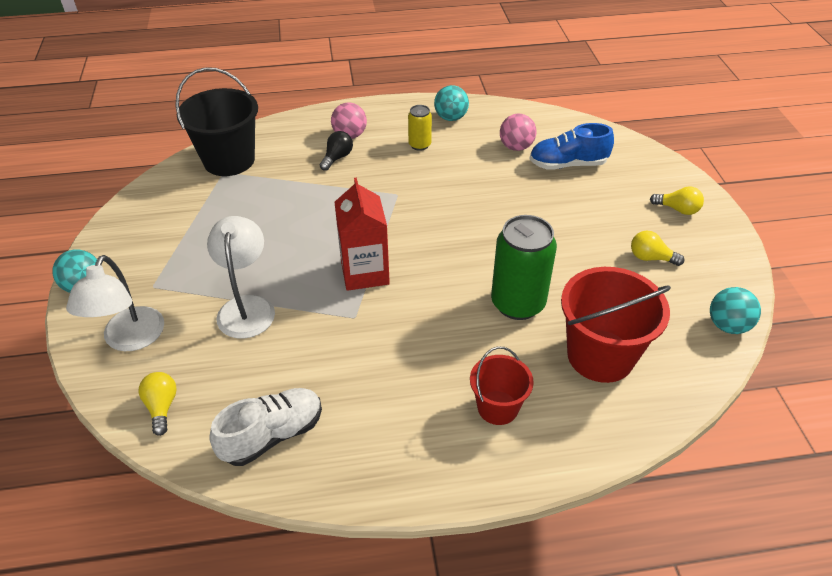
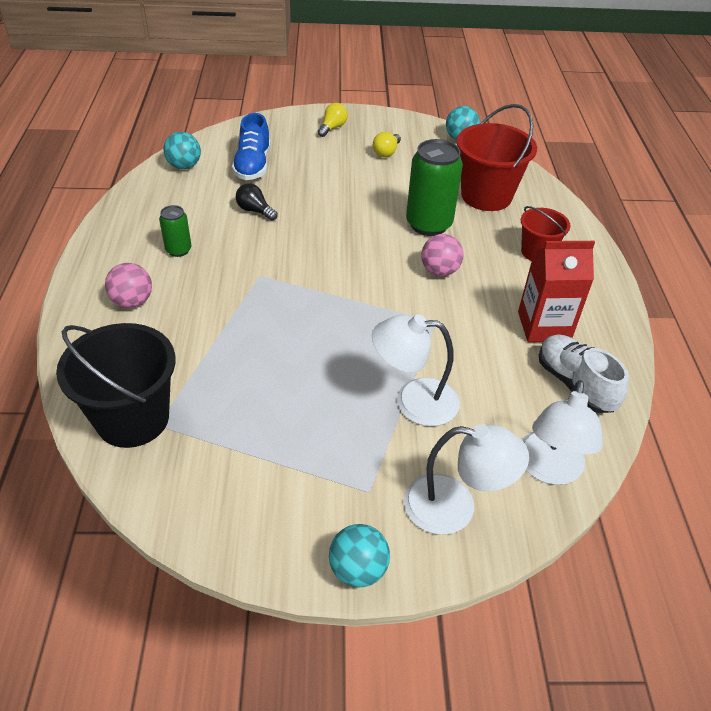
camera: 85 degrees left, 0 degrees up
(162, 407) = (548, 469): yellow light bulb -> white lamp
(337, 158) = (174, 315): black light bulb -> black light bulb (255, 211)
(365, 272) = (376, 310): red carton -> red carton (544, 326)
(419, 145) = (178, 250): yellow can -> green can
(451, 118) = (138, 222): turquoise ball -> turquoise ball (184, 166)
(516, 147) = (212, 189): pink ball -> pink ball (439, 271)

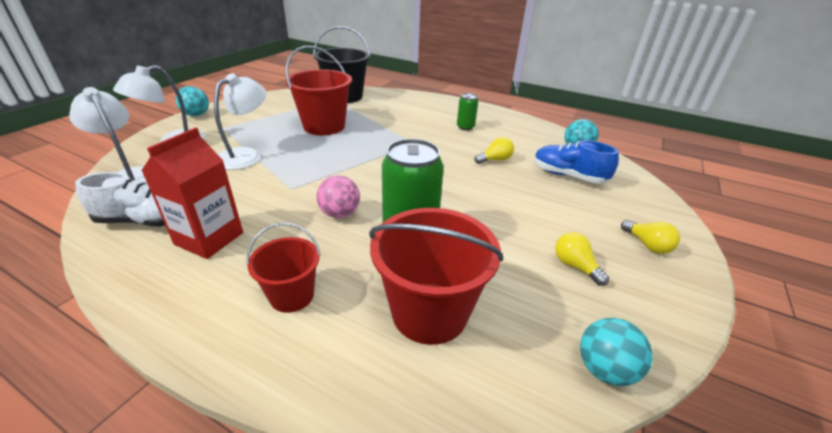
camera: 120 degrees right, 10 degrees down
(132, 302) = (427, 109): pink ball -> none
(255, 211) = (495, 160): black light bulb -> yellow light bulb
(274, 377) = (324, 126): none -> red bucket

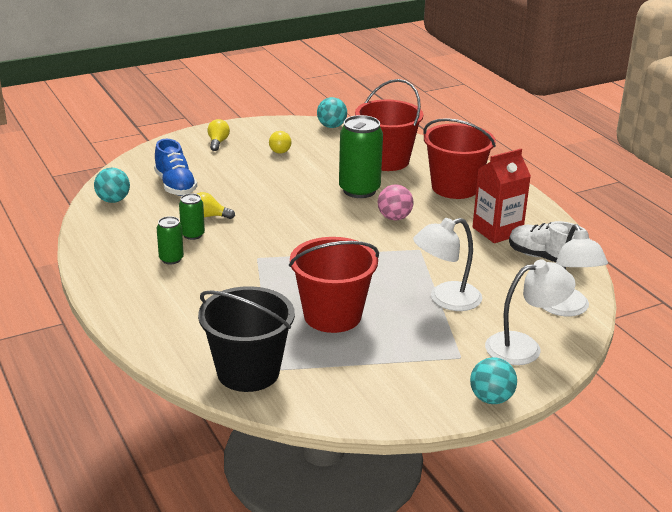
camera: 145 degrees left, 5 degrees down
(292, 295) = (455, 187): red bucket -> red bucket, size x1.73
(480, 144) = (193, 235): none -> green can

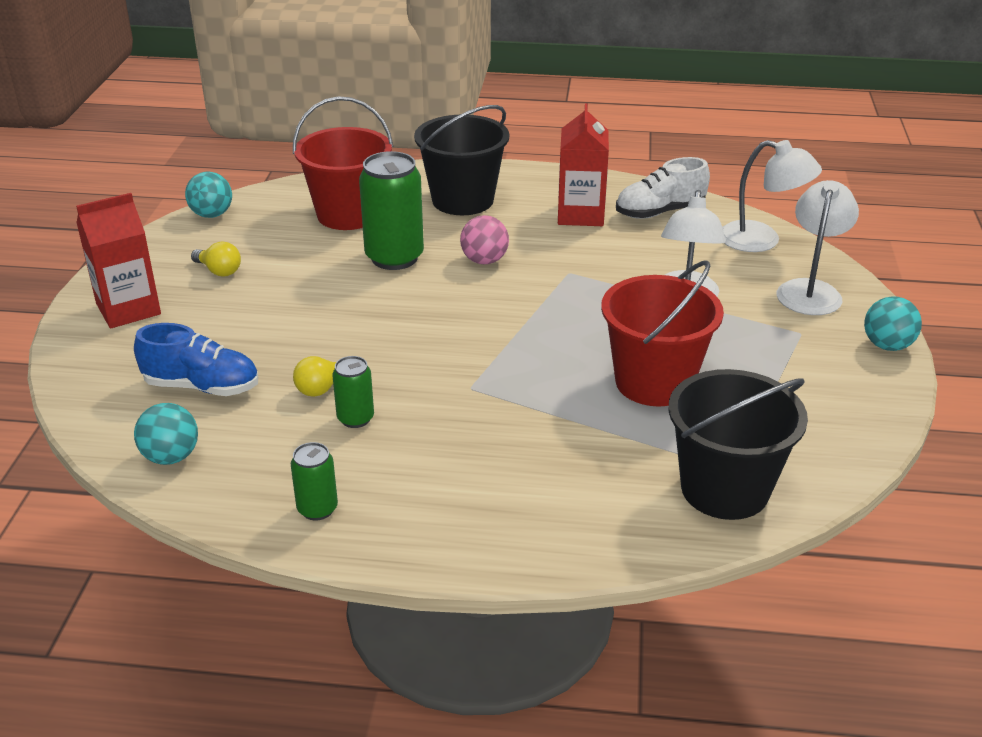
camera: 55 degrees left, 5 degrees up
(171, 259) = (399, 459): green can -> green can (317, 509)
(218, 142) = (128, 309): yellow light bulb -> red carton
(455, 187) = (462, 200): red bucket -> black bucket

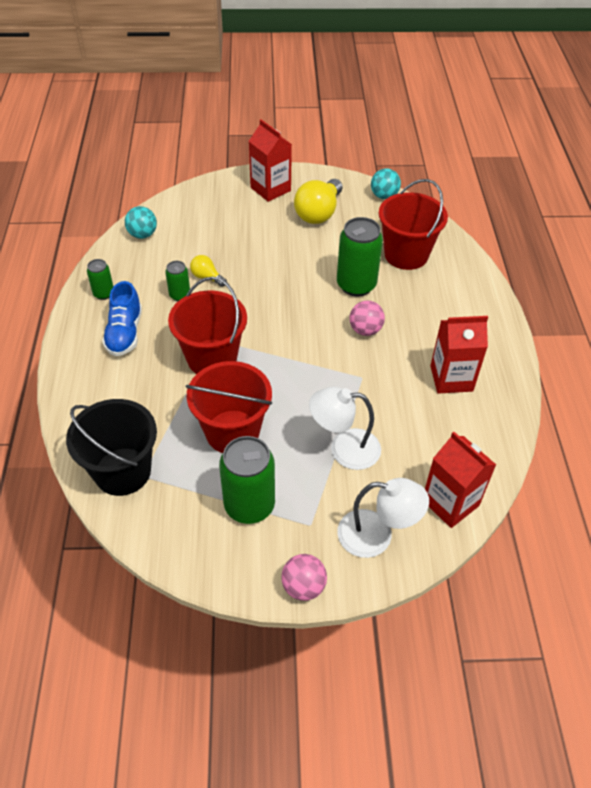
camera: 80 degrees right, 15 degrees up
(202, 386) = (202, 232): blue shoe -> blue shoe (125, 333)
(219, 271) = (319, 213): yellow light bulb -> yellow light bulb, size x1.95
(462, 200) = (448, 309): black bucket -> none
(508, 392) = (212, 358): none -> red bucket
(660, 212) = (474, 429): white shoe -> none
(762, 240) = (450, 503): white lamp -> red carton
(777, 376) = (249, 505): none -> green can
(887, 345) = (303, 586): turquoise ball -> pink ball

